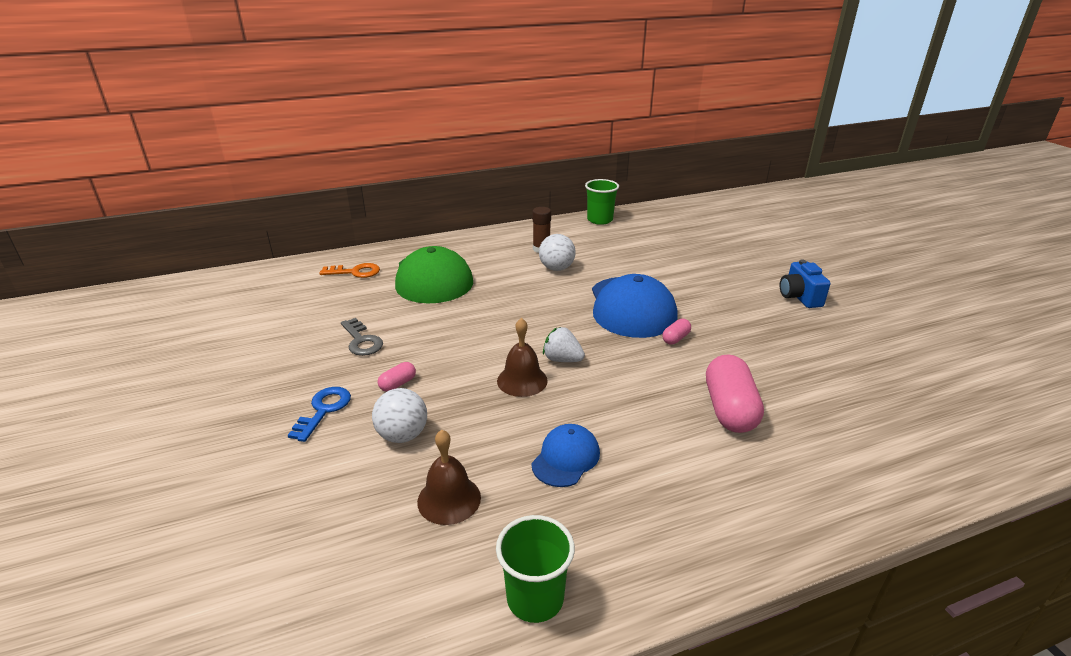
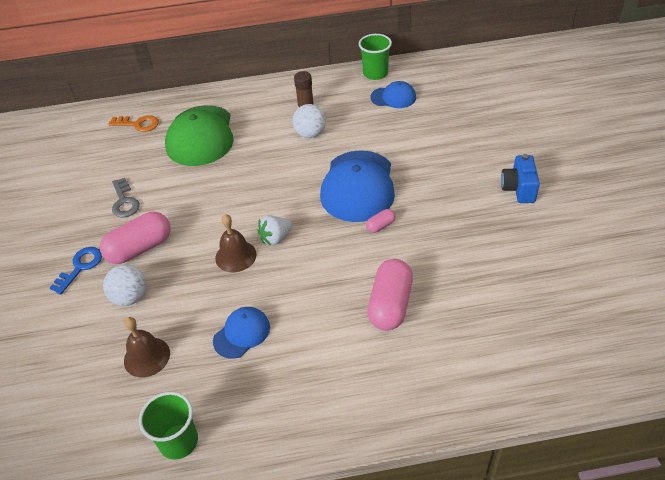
camera: 15 degrees right, 15 degrees up
(398, 384) = (140, 248): pink capsule -> pink capsule, size x2.16
(562, 359) = (275, 238): white strawberry -> white strawberry turned 75 degrees counterclockwise
(628, 236) = (393, 97): none -> blue cap

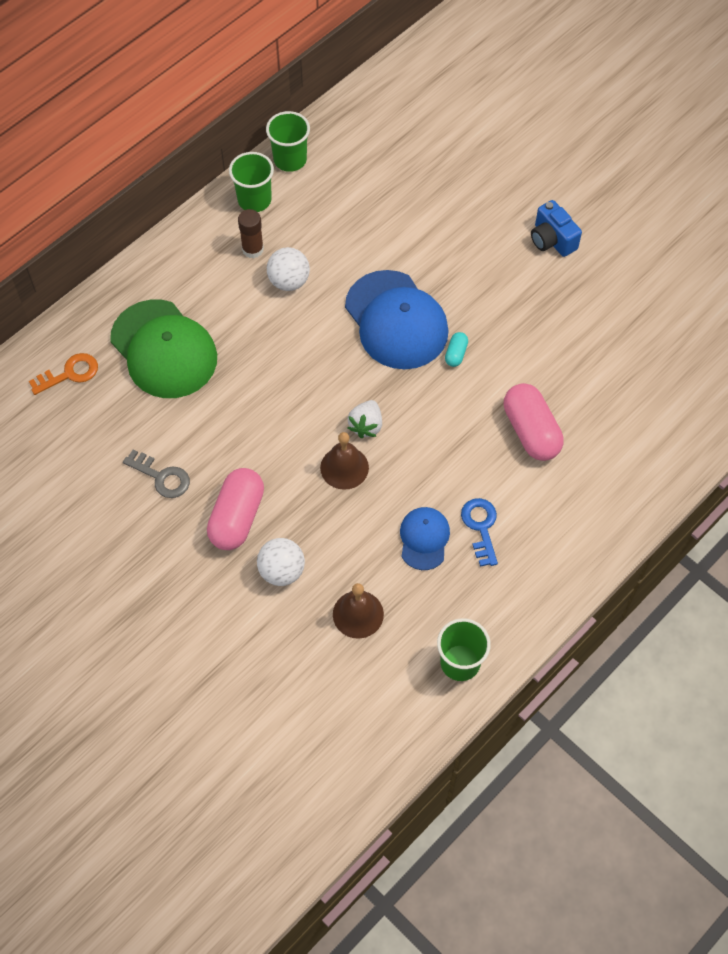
camera: 40 degrees left, 15 degrees up
(80, 267) = (194, 573): blue key -> blue key (480, 527)
(333, 85) = (254, 200): none -> green cup
(380, 226) = (456, 354): pink capsule -> turquoise capsule
(393, 97) = (339, 185): blue cap -> none

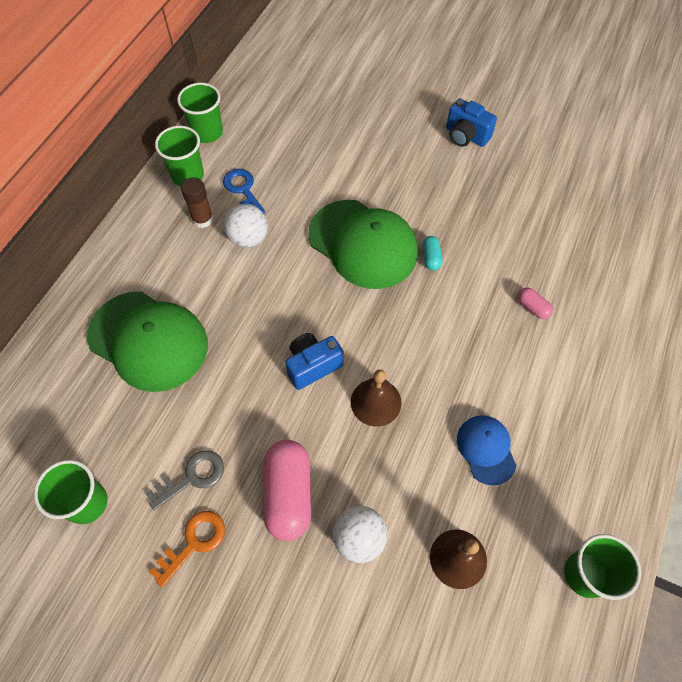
camera: 20 degrees left, 0 degrees up
(69, 469) = (87, 503): none -> green cup
(70, 373) = (56, 397): orange key -> orange key (194, 542)
(162, 477) = (192, 477): grey key -> grey key turned 45 degrees counterclockwise
(301, 418) = (312, 365): none -> blue camera
(366, 426) = (378, 352): white strawberry -> none
(396, 320) = (363, 244): blue cap -> green cap
(480, 527) = (533, 417): blue key -> blue key (243, 190)
(531, 431) = (532, 307): pink capsule -> pink capsule, size x0.46

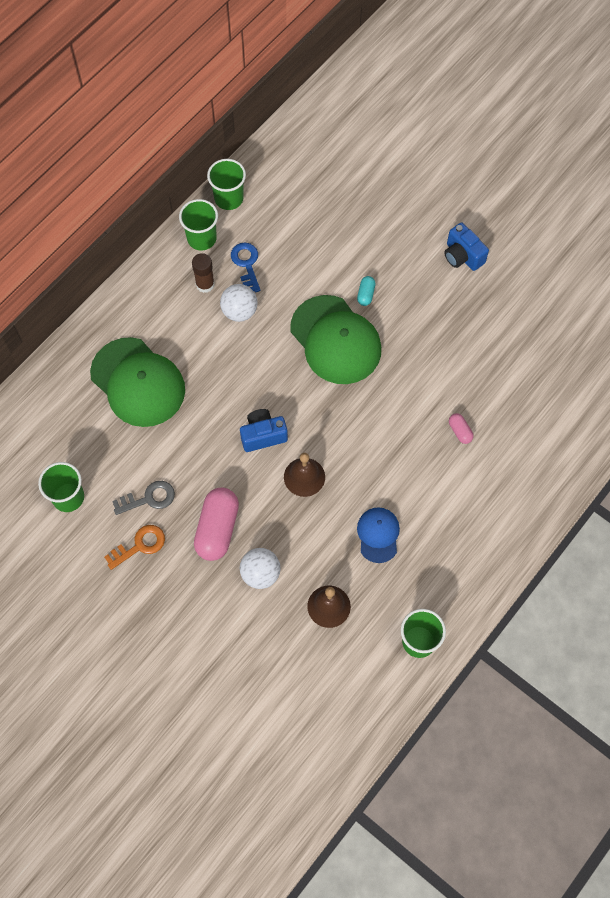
camera: 15 degrees right, 5 degrees up
(431, 258) = (389, 366): turquoise capsule -> turquoise capsule (366, 294)

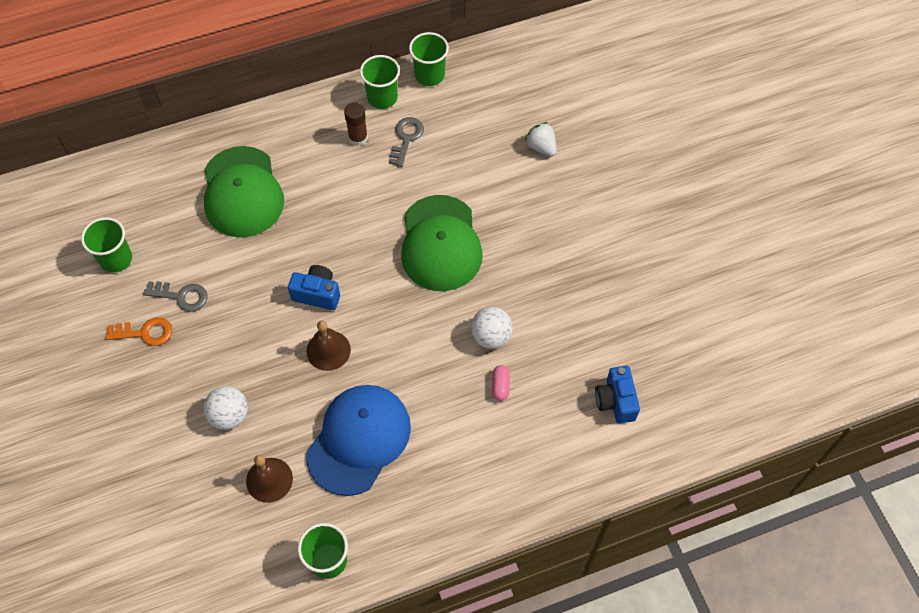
camera: 30 degrees right, 5 degrees down
(217, 529) = (220, 355): pink capsule -> none
(239, 311) = (372, 176): white ball -> white ball (491, 336)
(246, 264) = (406, 138): blue key -> grey key
(363, 216) = (541, 147): none -> white strawberry
(366, 294) = (496, 217): turquoise capsule -> none
(378, 535) = (359, 440): blue cap -> blue cap, size x1.91
(462, 256) = (611, 227): blue camera -> blue camera (615, 401)

